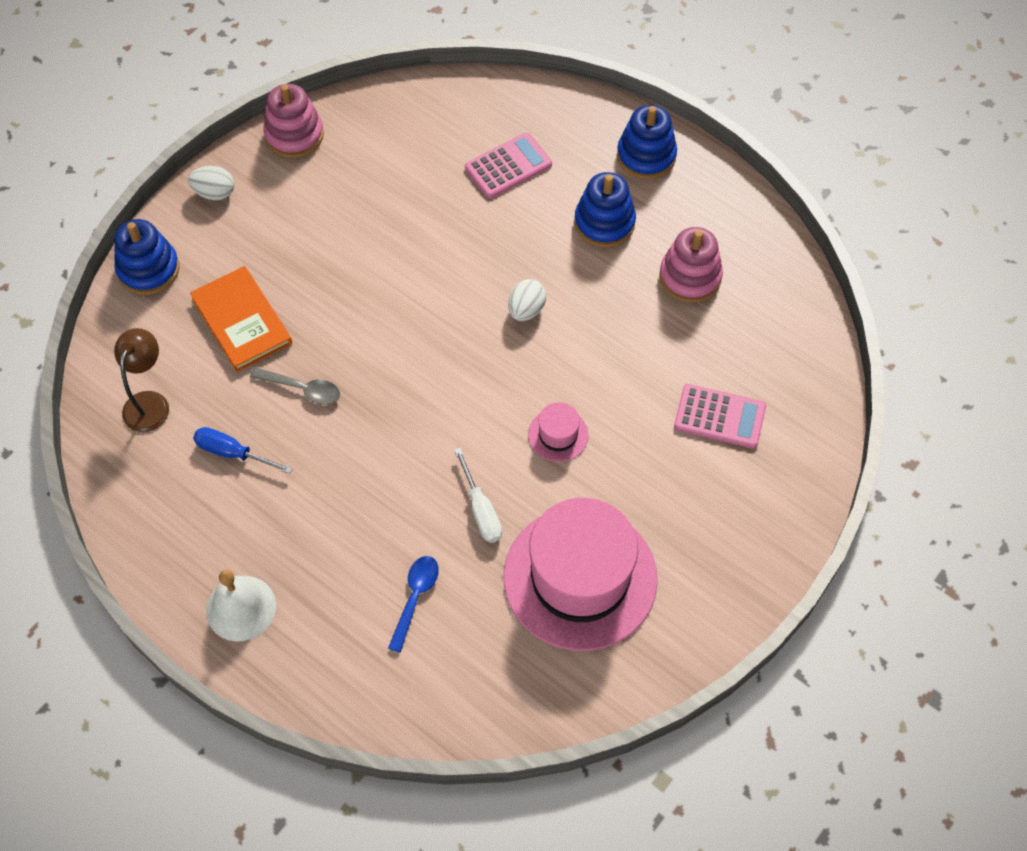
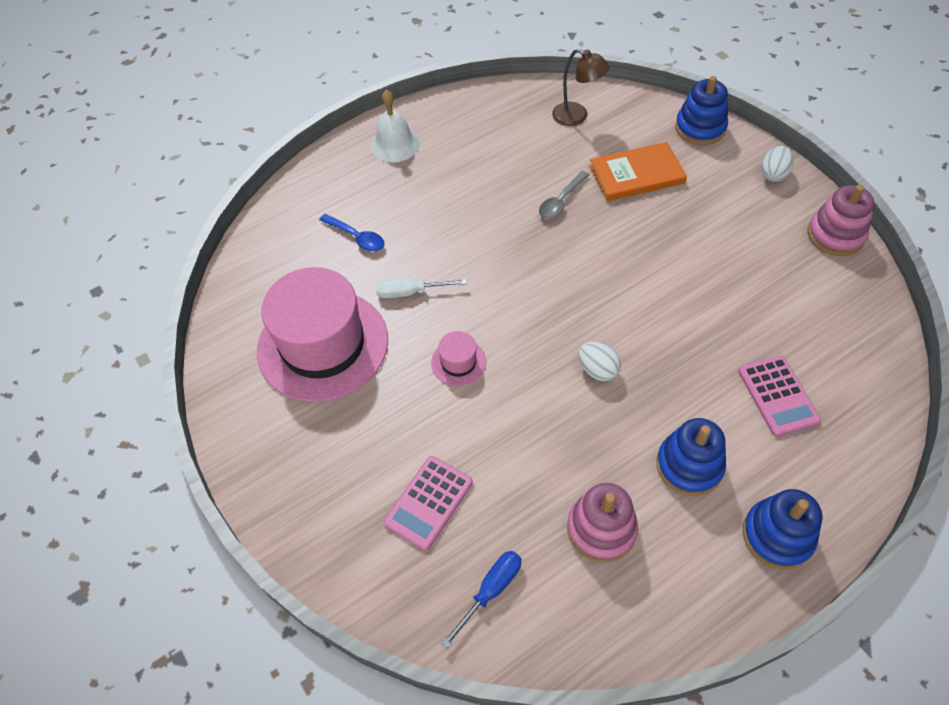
camera: 110 degrees right, 5 degrees down
(232, 453) = (518, 155): blue screwdriver -> blue screwdriver (491, 590)

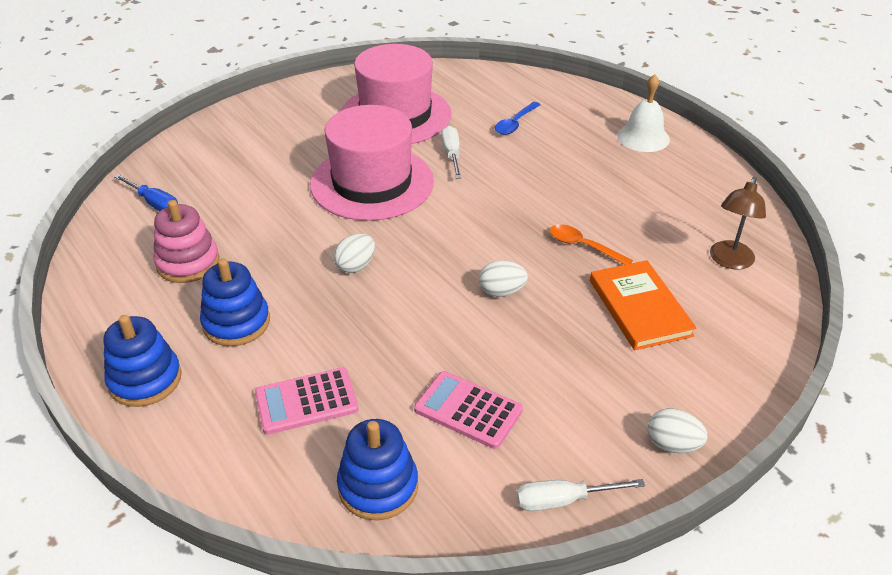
camera: 85 degrees right, 15 degrees down
(428, 502) = (238, 172): pink calculator -> pink calculator (468, 410)
(458, 362) = (372, 183): pink hat -> pink hat, size x2.42
(561, 201) = (583, 246): grey spoon -> orange spoon
(625, 259) = (501, 292): none -> white egg
(700, 128) = (746, 374): blue stacking toy -> blue stacking toy (378, 486)
(835, 235) = (563, 500): pink stacking toy -> white screwdriver

